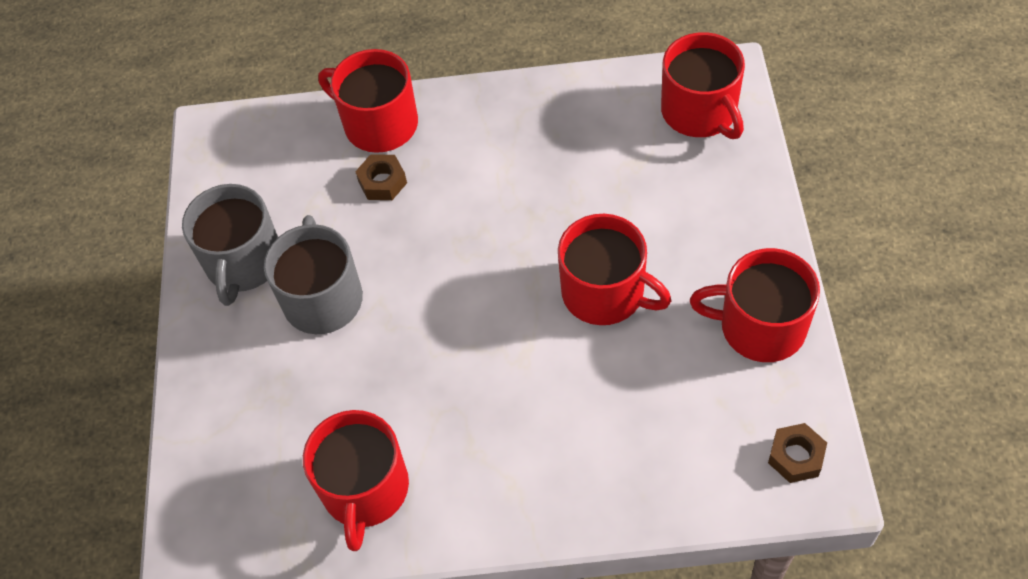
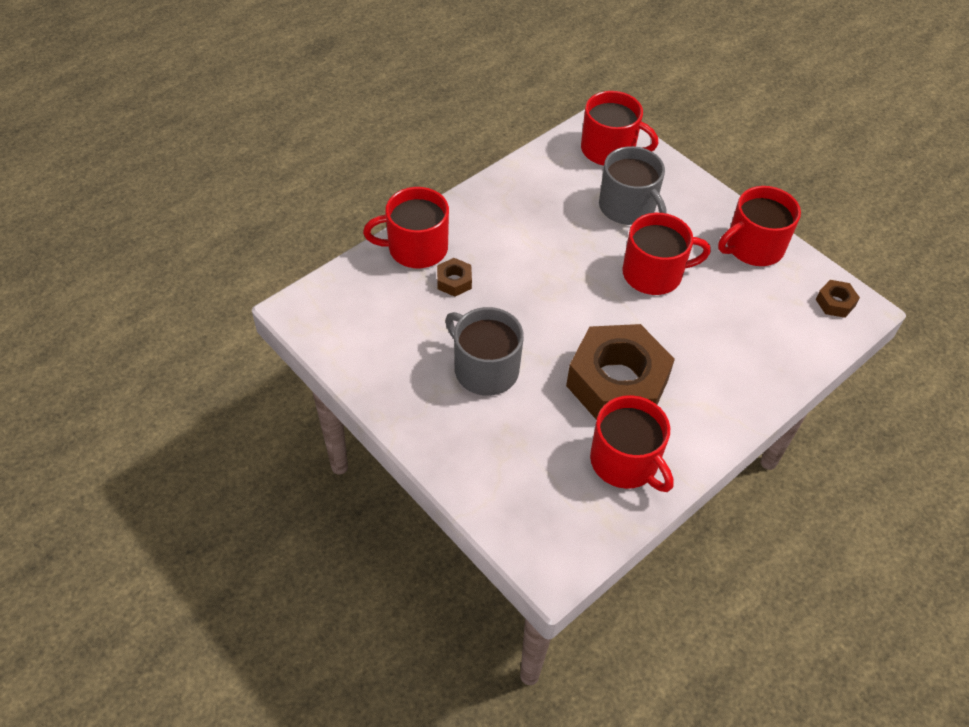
camera: 45 degrees left, 5 degrees down
(243, 263) = (408, 377): grey mug -> grey mug (628, 208)
(441, 396) = (617, 383): none -> brown nut

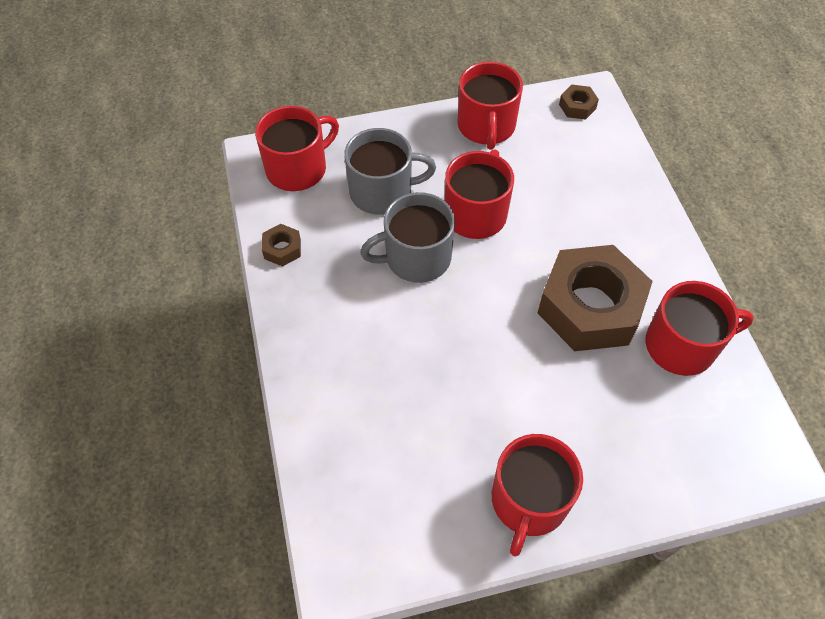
camera: 60 degrees left, 5 degrees up
(416, 248) = (320, 405): red mug -> red mug (528, 501)
(454, 281) = (389, 389): brown nut -> brown nut (282, 249)
(484, 369) = (520, 414): grey mug -> grey mug (416, 258)

